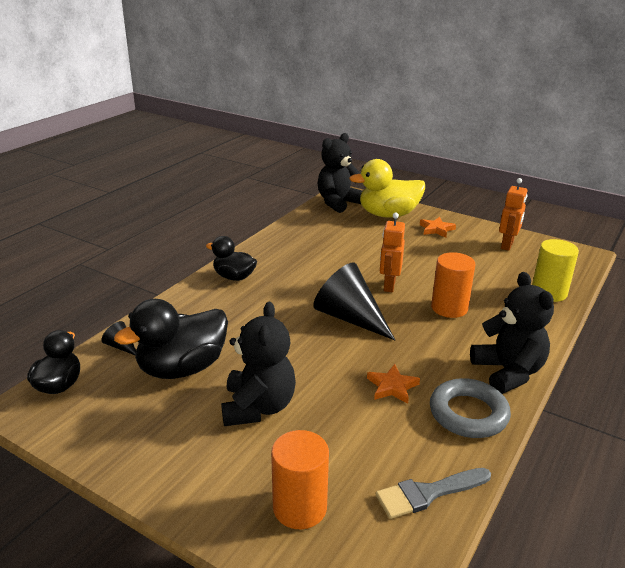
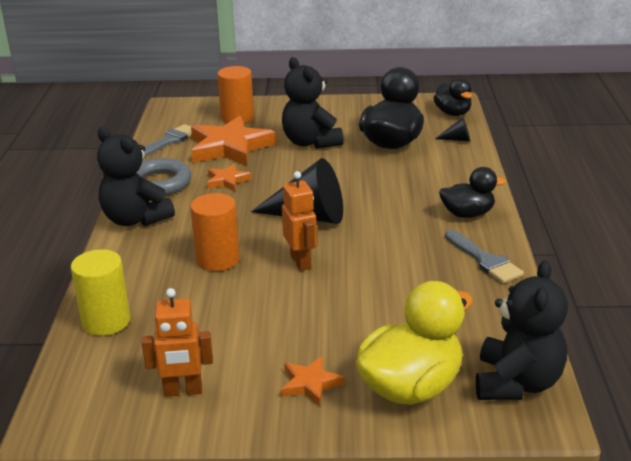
camera: 150 degrees right, 0 degrees up
(271, 248) = (484, 260): none -> grey brush
(355, 441) = (230, 147): none -> orange star
(507, 245) = (183, 391): orange robot -> orange robot turned 90 degrees counterclockwise

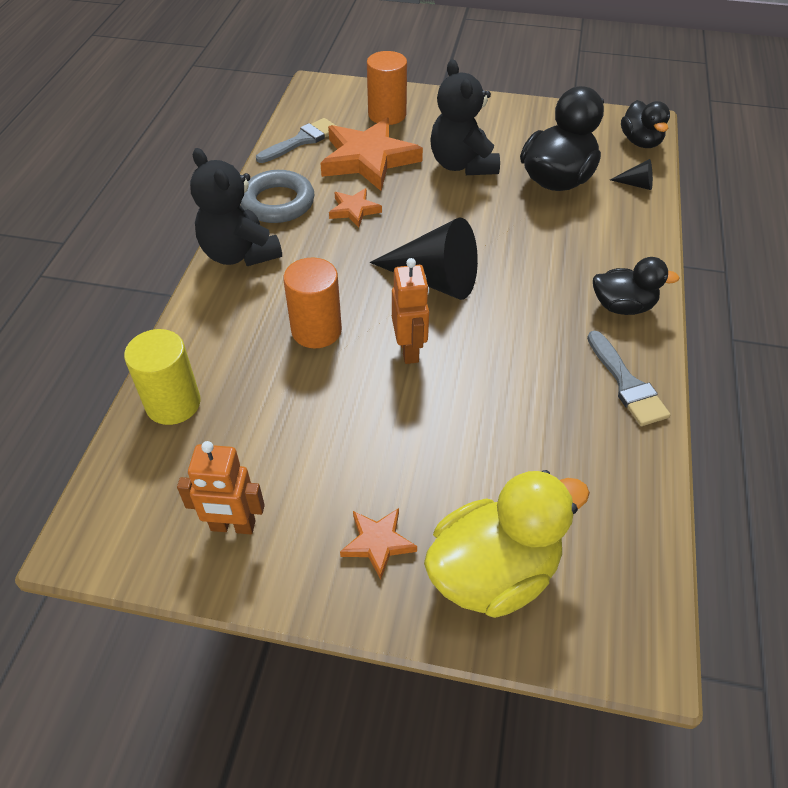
camera: 10 degrees right, 20 degrees up
(517, 383) = (623, 591): black teddy bear -> none

